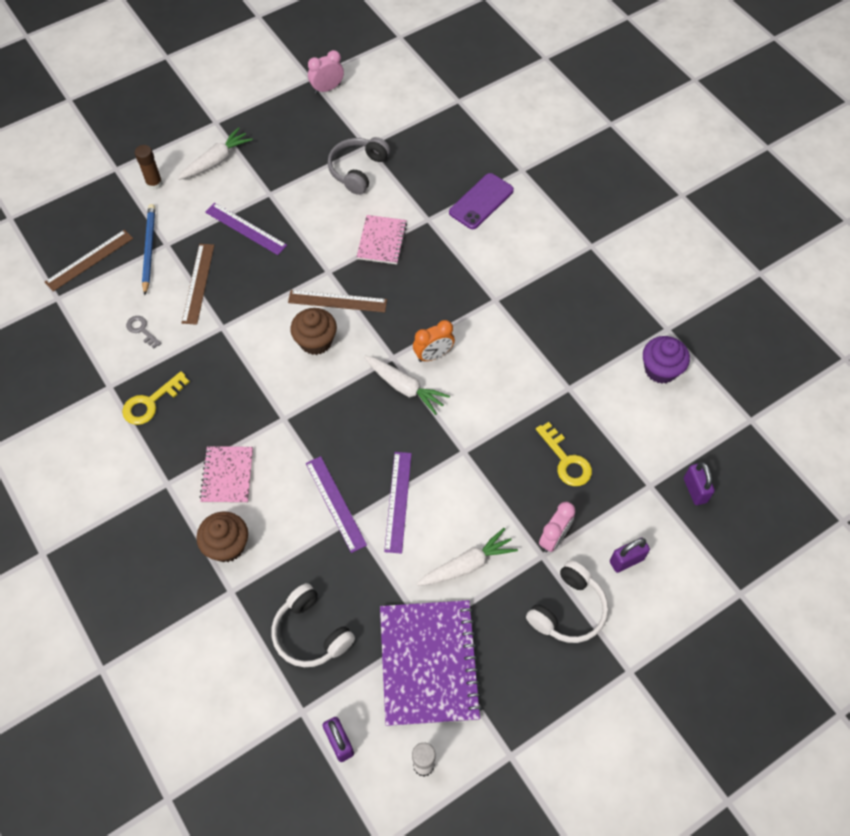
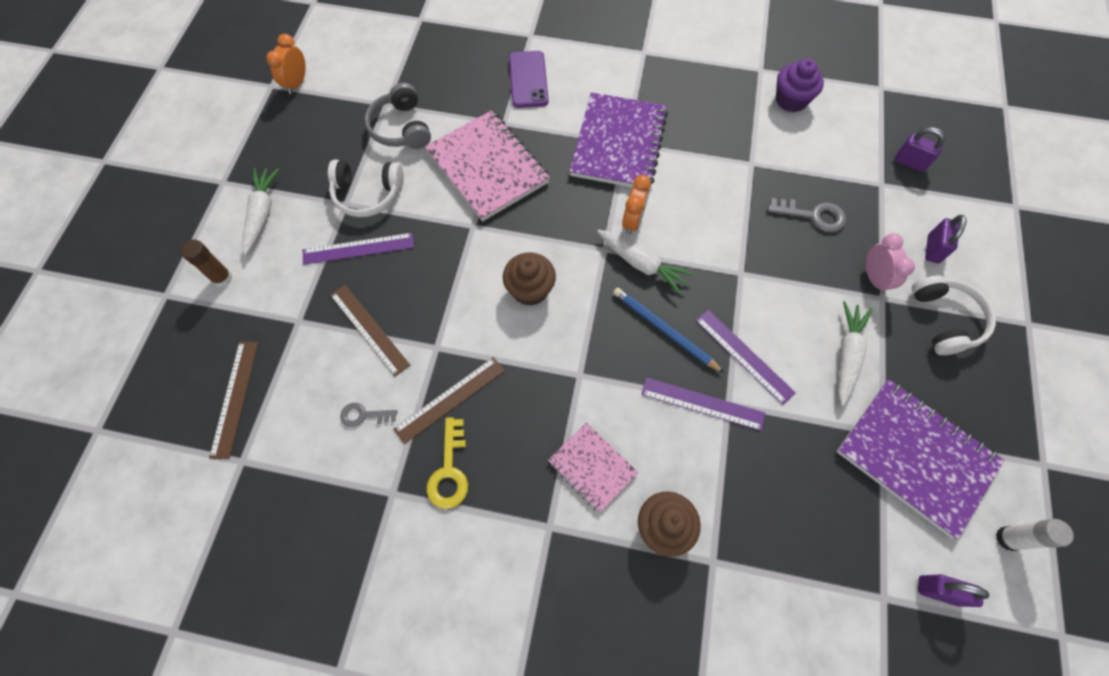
camera: 45 degrees left, 5 degrees up
(149, 249) = (286, 339): blue pencil -> blue pencil (664, 330)
(311, 633) = (812, 527): white headphones -> white headphones (368, 194)
(327, 88) = (297, 83): pink clock -> orange clock
(337, 301) = (509, 243): brown ruler -> brown ruler (450, 399)
(382, 241) = (487, 167): pink notebook -> pink notebook, size x1.79
(404, 387) = (641, 264): white carrot -> white carrot turned 45 degrees clockwise
(489, 296) = (618, 143): none -> purple notebook
(566, 460) = (813, 215): yellow key -> grey key

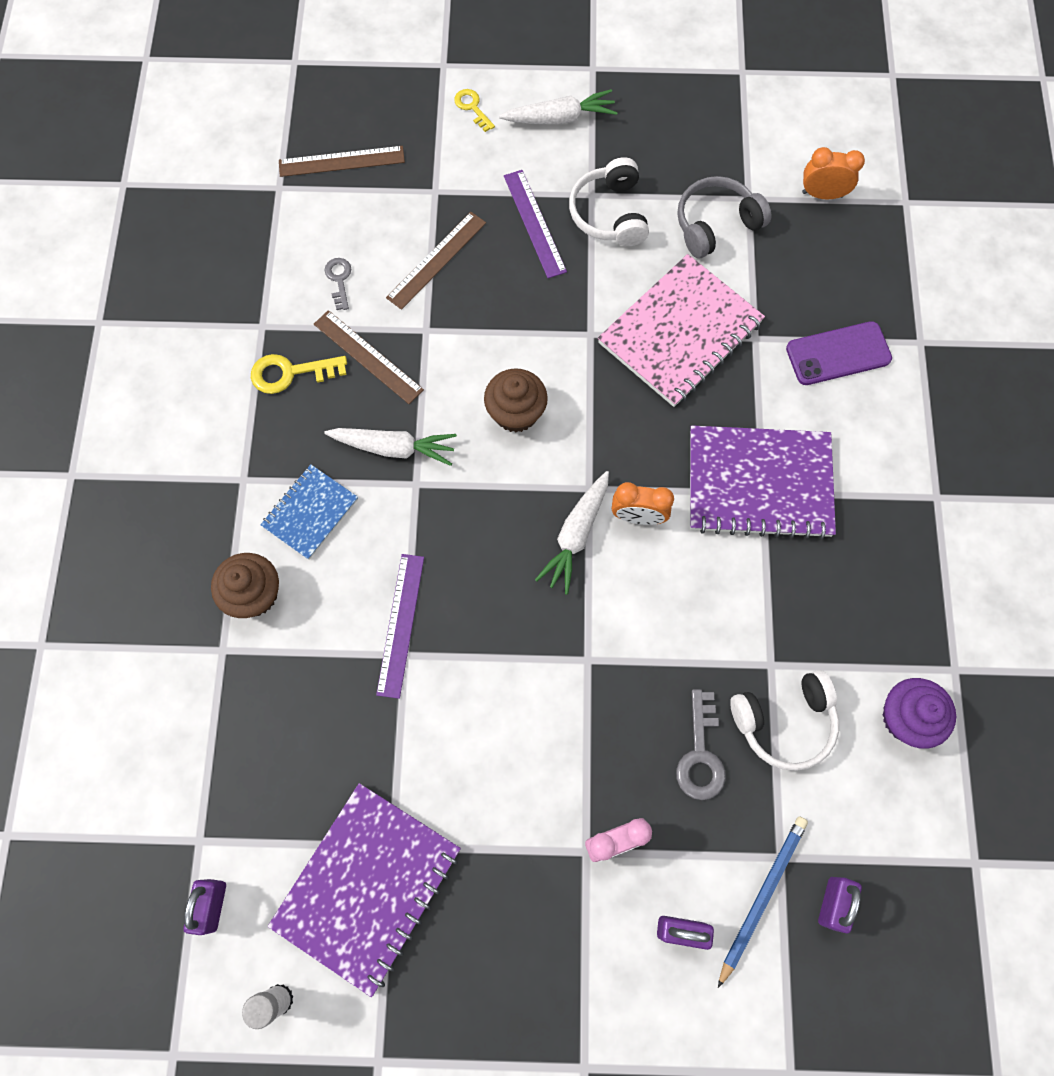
camera: 80 degrees right, 5 degrees up
(222, 278) = (472, 108): brown glue stick -> yellow key
(297, 83) = (753, 96): orange clock -> orange clock (822, 194)
(592, 467) = (310, 513): pink notebook -> blue notebook
(664, 330) = (488, 572): blue pencil -> blue pencil (761, 897)
(744, 356) = (470, 670): purple ruler -> none
(847, 355) = (492, 801): white carrot -> white carrot (394, 448)
(944, 320) = (567, 940): white headphones -> white headphones (784, 722)

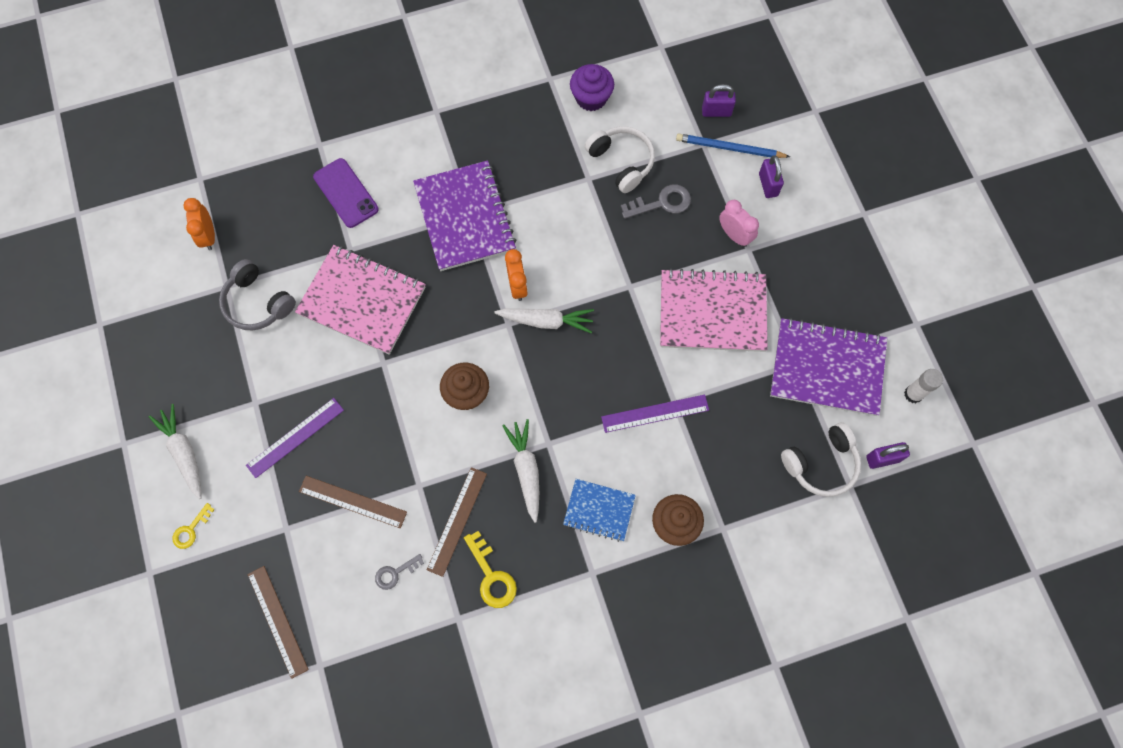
camera: 110 degrees left, 0 degrees up
(509, 757) = (712, 312): none -> pink notebook
(609, 214) = (269, 383): white headphones -> white headphones (821, 464)

